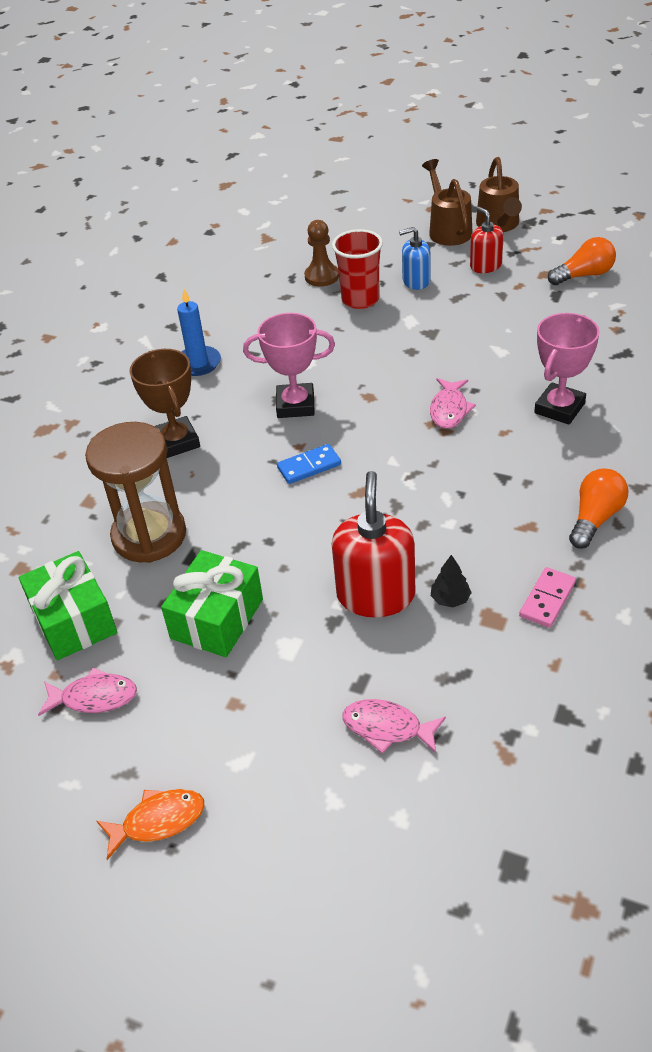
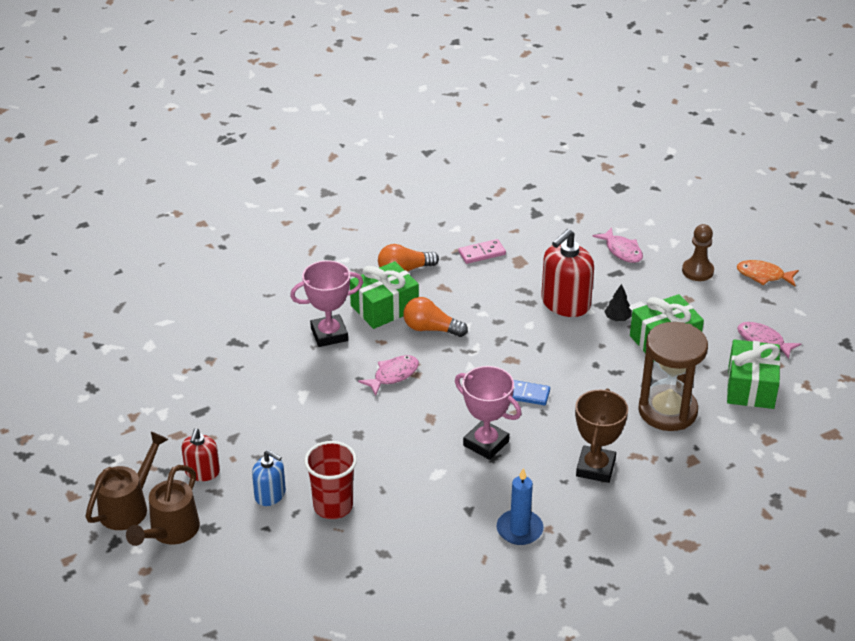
camera: 145 degrees left, 5 degrees down
(321, 276) = (331, 554): brown pawn -> brown pawn (697, 271)
(450, 599) = (529, 280): black tree -> black tree (617, 318)
(552, 465) = (384, 307): none -> green gift
(584, 275) = (156, 414): orange light bulb -> orange light bulb (431, 329)

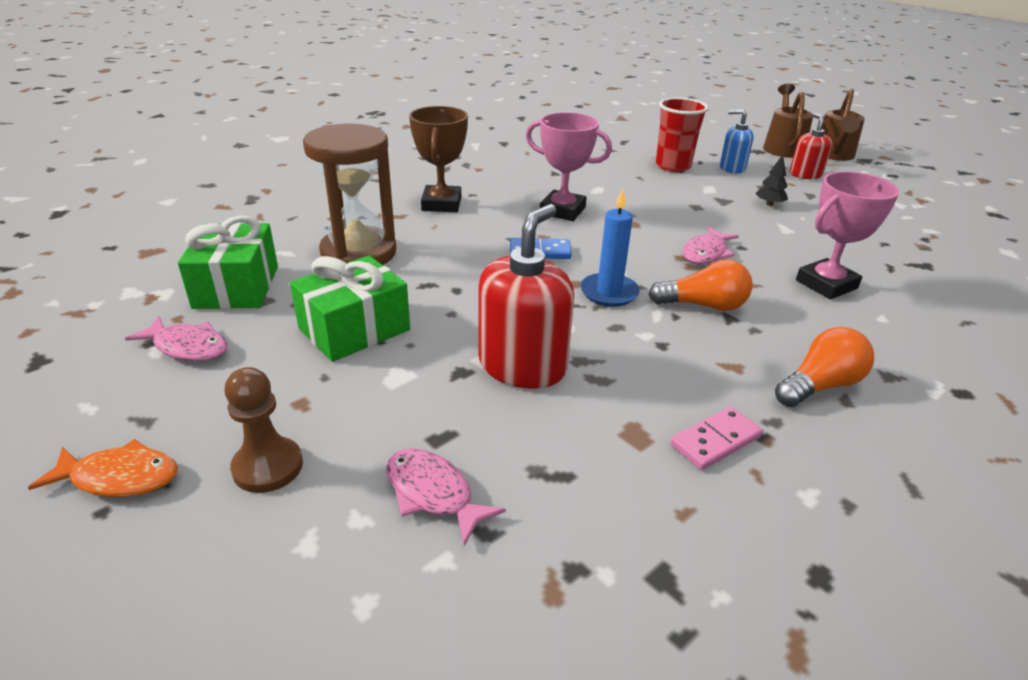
camera: 165 degrees right, 5 degrees down
(384, 307) = (792, 325): green gift -> none
(519, 529) = (504, 166): blue candle -> blue candle (609, 292)
(617, 318) = (430, 353): black tree -> black tree (769, 204)

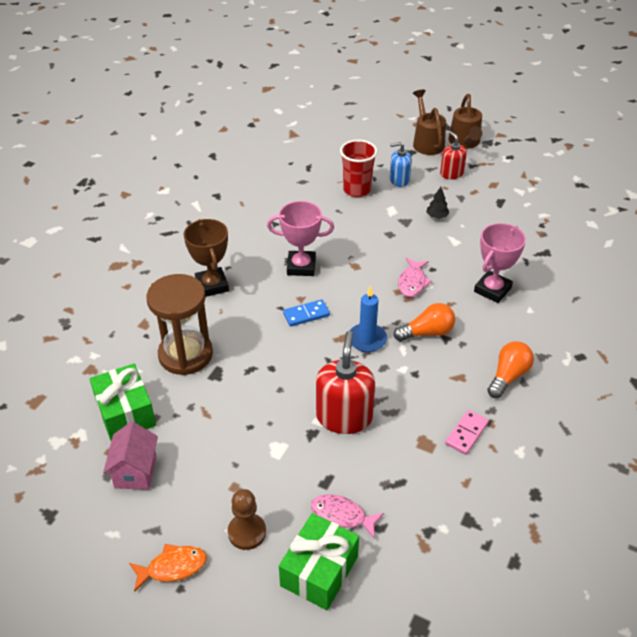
camera: 20 degrees left, 10 degrees up
(188, 347) = (135, 472): pink fish -> pink house
(354, 329) = (228, 422): green gift -> green gift (319, 571)

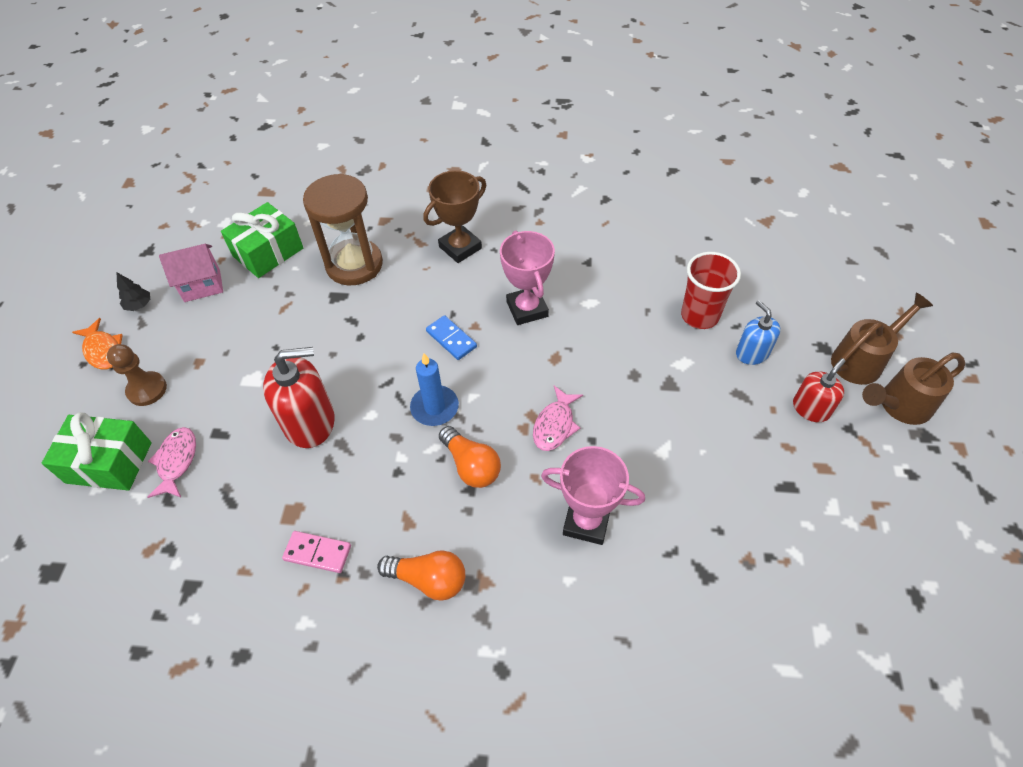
camera: 70 degrees right, 10 degrees up
(412, 282) = (555, 425): pink fish -> pink fish turned 60 degrees counterclockwise
(437, 216) = (702, 416): black tree -> black tree (139, 305)

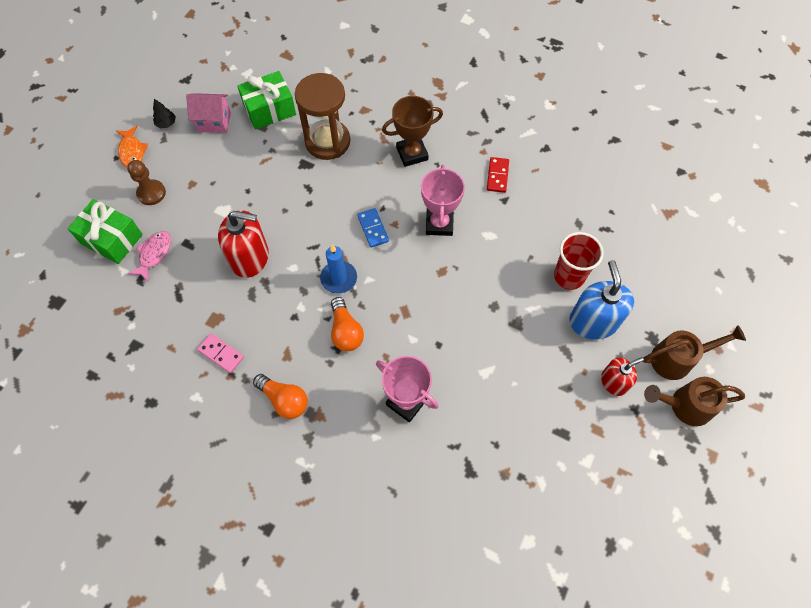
camera: 20 degrees right, 10 degrees up
(555, 425) = (417, 323): pink fish -> none
(568, 241) = (497, 176): none -> red domino
(752, 353) = (593, 321): blue soap dispenser -> blue soap dispenser, size x1.69

